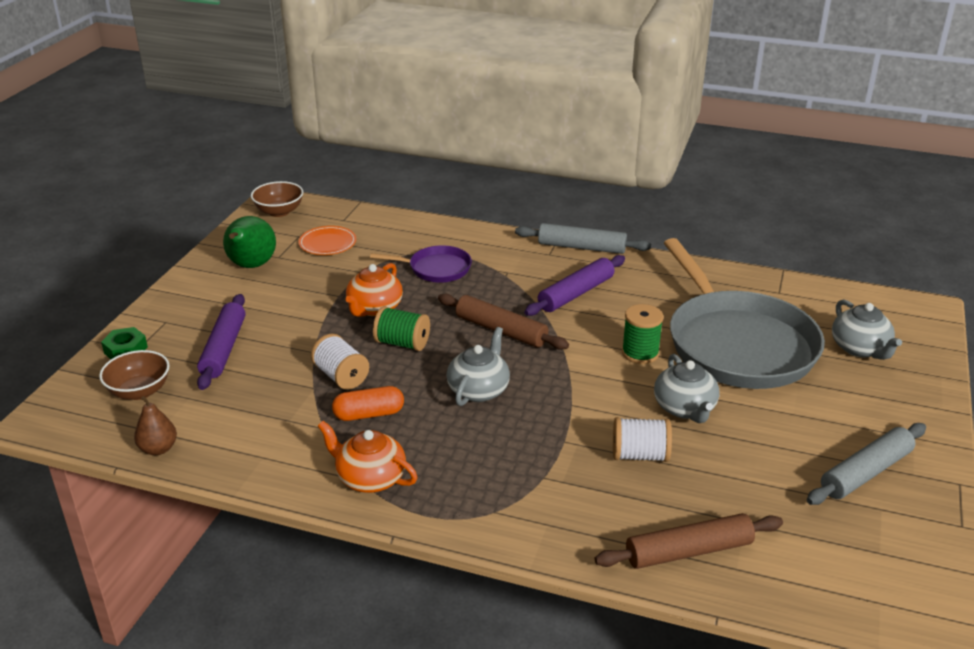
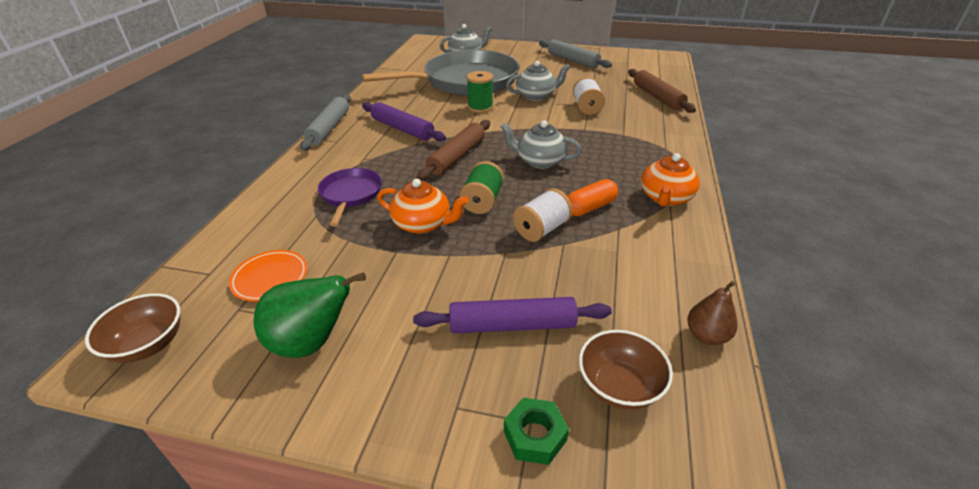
camera: 95 degrees left, 5 degrees up
(369, 414) = (590, 207): orange capsule -> orange capsule turned 75 degrees clockwise

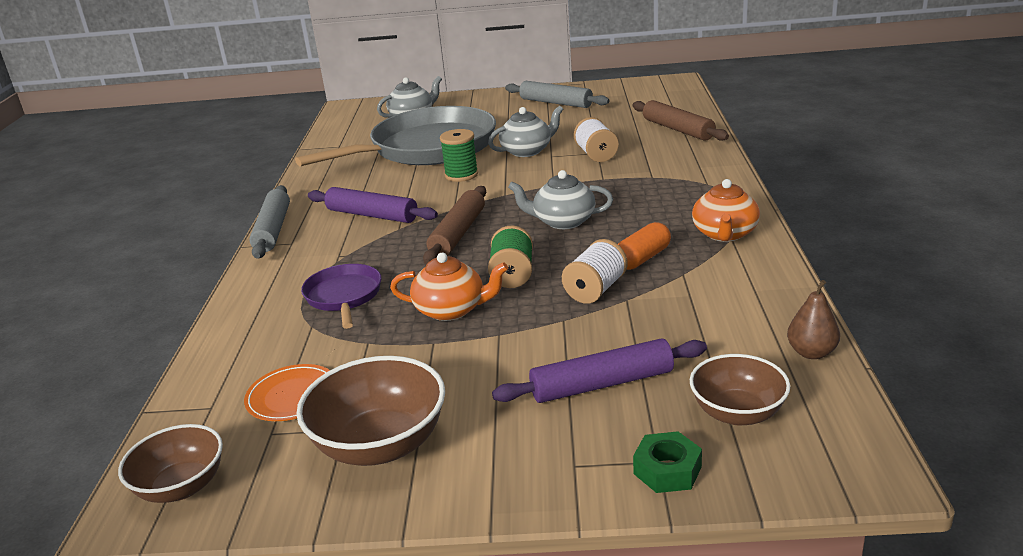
camera: 10 degrees left, 10 degrees down
(311, 342) = (380, 445): green pear -> brown bowl

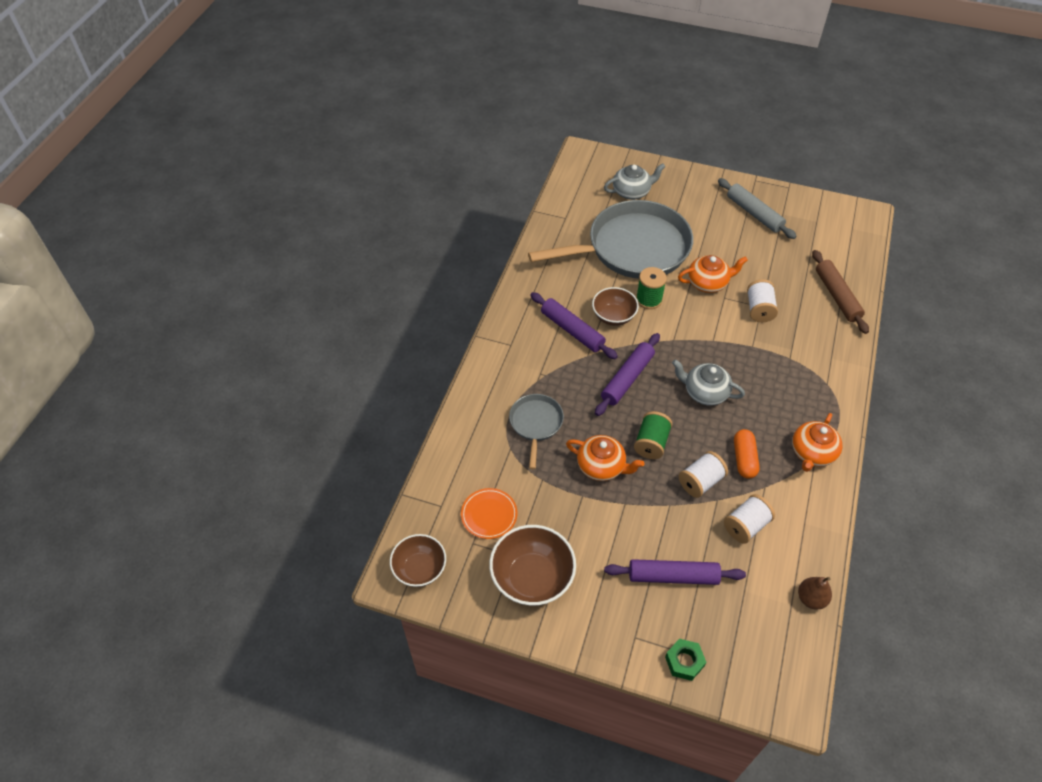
camera: 15 degrees right, 25 degrees up
(273, 230) = (500, 323): grey rolling pin -> none
(344, 296) = (536, 424): purple pan -> grey pan
(458, 233) = (627, 378): brown rolling pin -> purple rolling pin
(527, 151) = (708, 283): grey teapot -> orange teapot
(642, 258) = (744, 459): orange capsule -> orange capsule turned 60 degrees counterclockwise
(678, 311) = (746, 525): none -> white spool
(737, 413) = (742, 633): brown bowl -> brown bowl (613, 316)

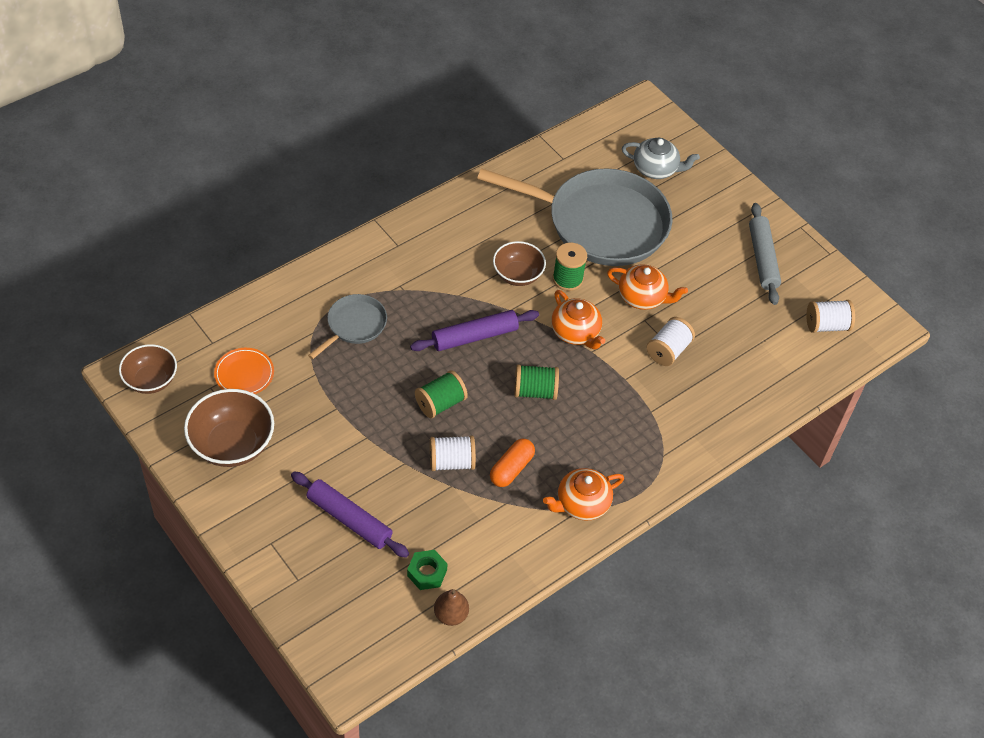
camera: 30 degrees right, 0 degrees up
(572, 330) = (466, 265): purple rolling pin -> none
(601, 466) = (377, 395): orange teapot -> orange teapot (576, 332)
(684, 661) = (292, 587): green nut -> green nut (427, 573)
(704, 392) = (535, 391): grey teapot -> green spool
(746, 525) = (454, 522): white spool -> white spool (826, 325)
(837, 296) = (763, 384): brown rolling pin -> none

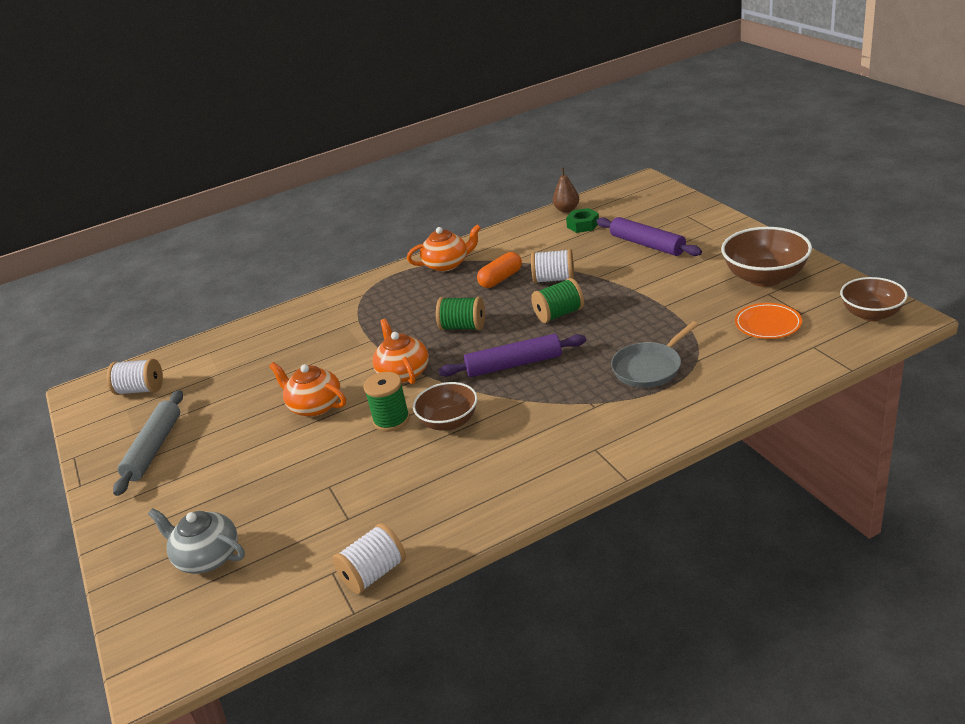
camera: 160 degrees left, 20 degrees down
(600, 223) = (322, 482): grey pan -> none
(668, 350) = (315, 363): white spool -> white spool (374, 573)

